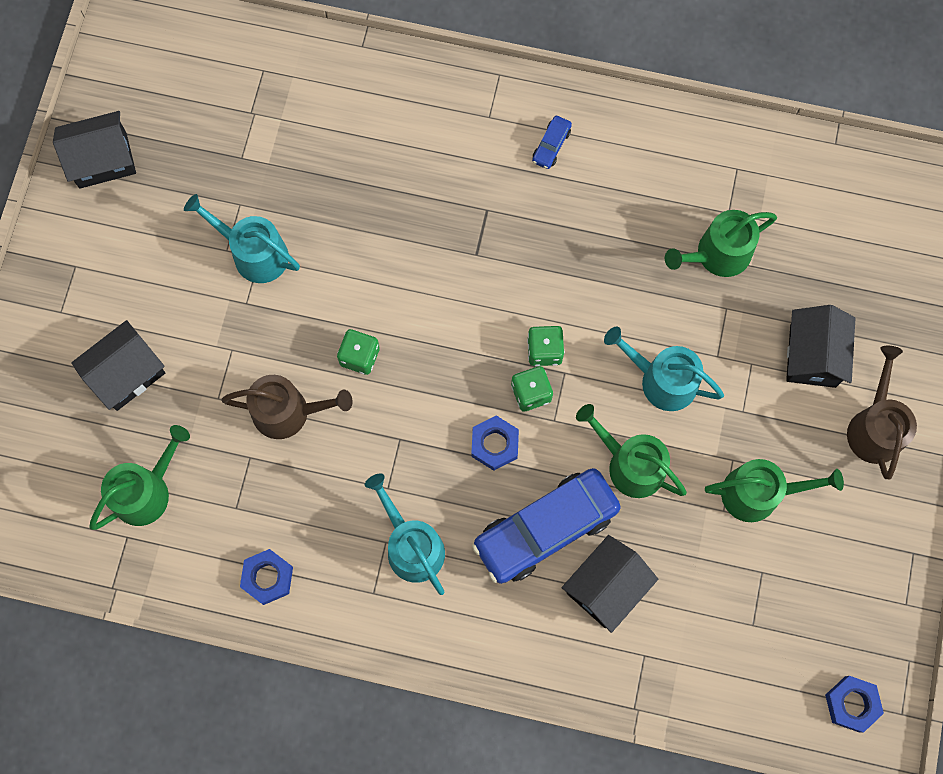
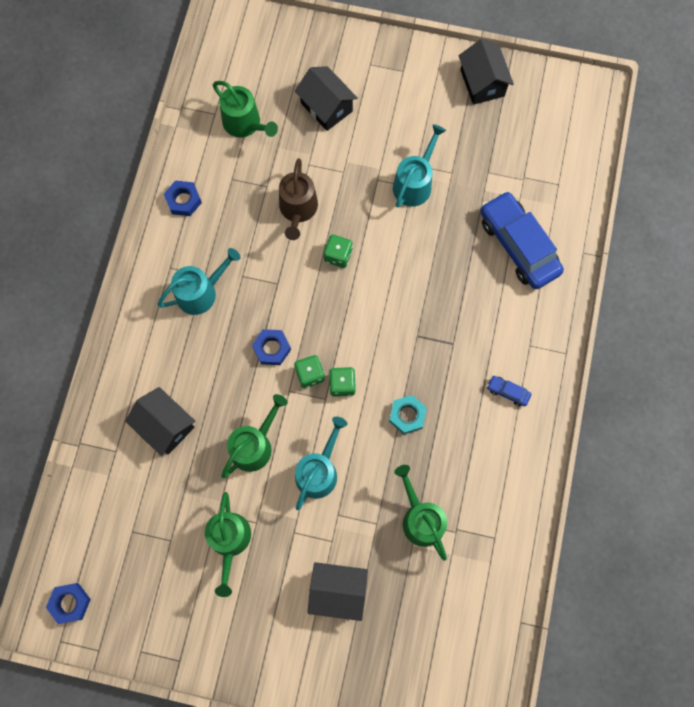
camera: 90 degrees right, 0 degrees up
(545, 528) = (209, 383): blue car -> blue car (518, 245)
(585, 269) = (407, 415): none -> turquoise nut
(874, 428) = (279, 637): brown watering can -> none

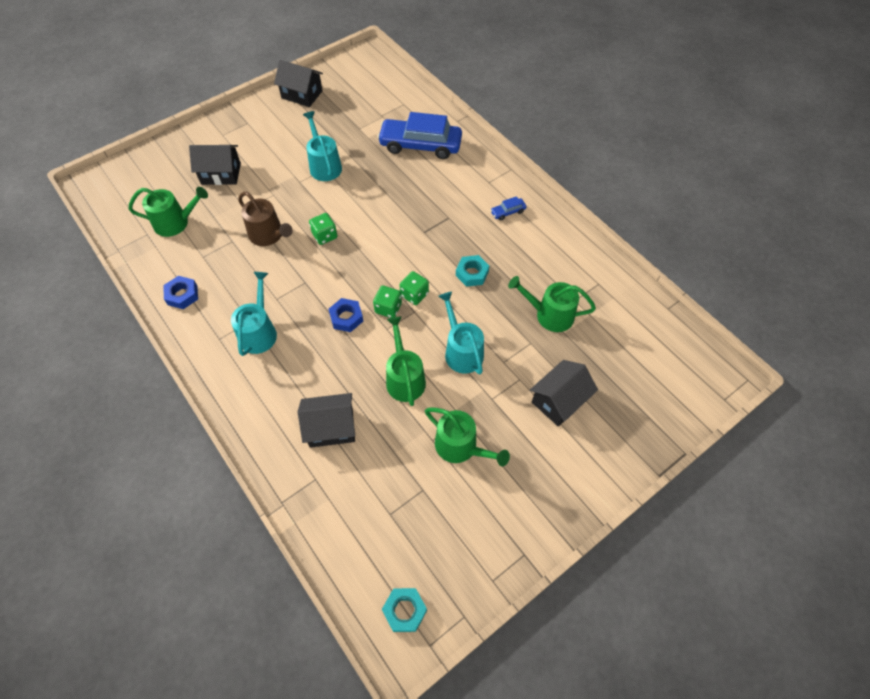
camera: 50 degrees left, 15 degrees down
(70, 603) = (404, 611): blue nut -> turquoise nut

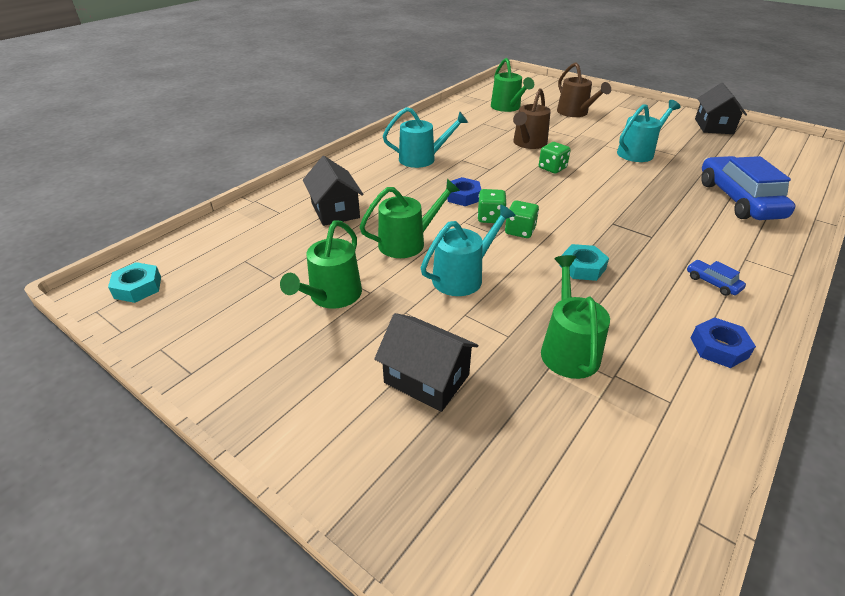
camera: 75 degrees right, 20 degrees down
(182, 295) = (439, 123): blue nut -> blue nut (719, 347)
(221, 174) = (575, 113): black house -> brown watering can

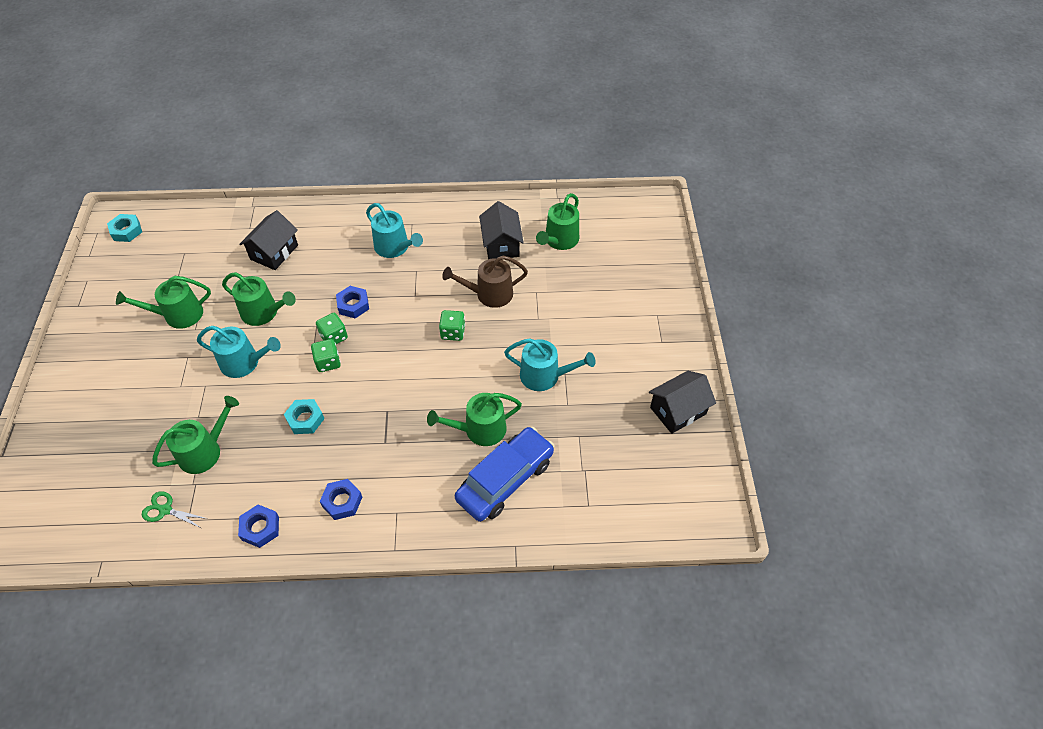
camera: 50 degrees right, 15 degrees up
(426, 379) = (135, 400): black house -> black house (501, 244)
(575, 113) = (598, 292): brown watering can -> none
(641, 416) = (165, 510): none -> green scissors
(673, 192) = (480, 430): none -> green watering can
(712, 283) = (342, 501): blue car -> blue nut

